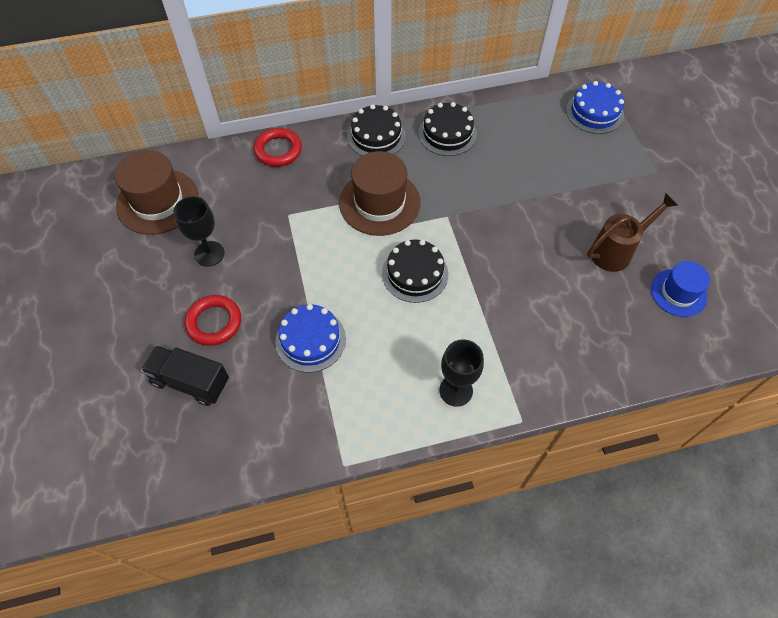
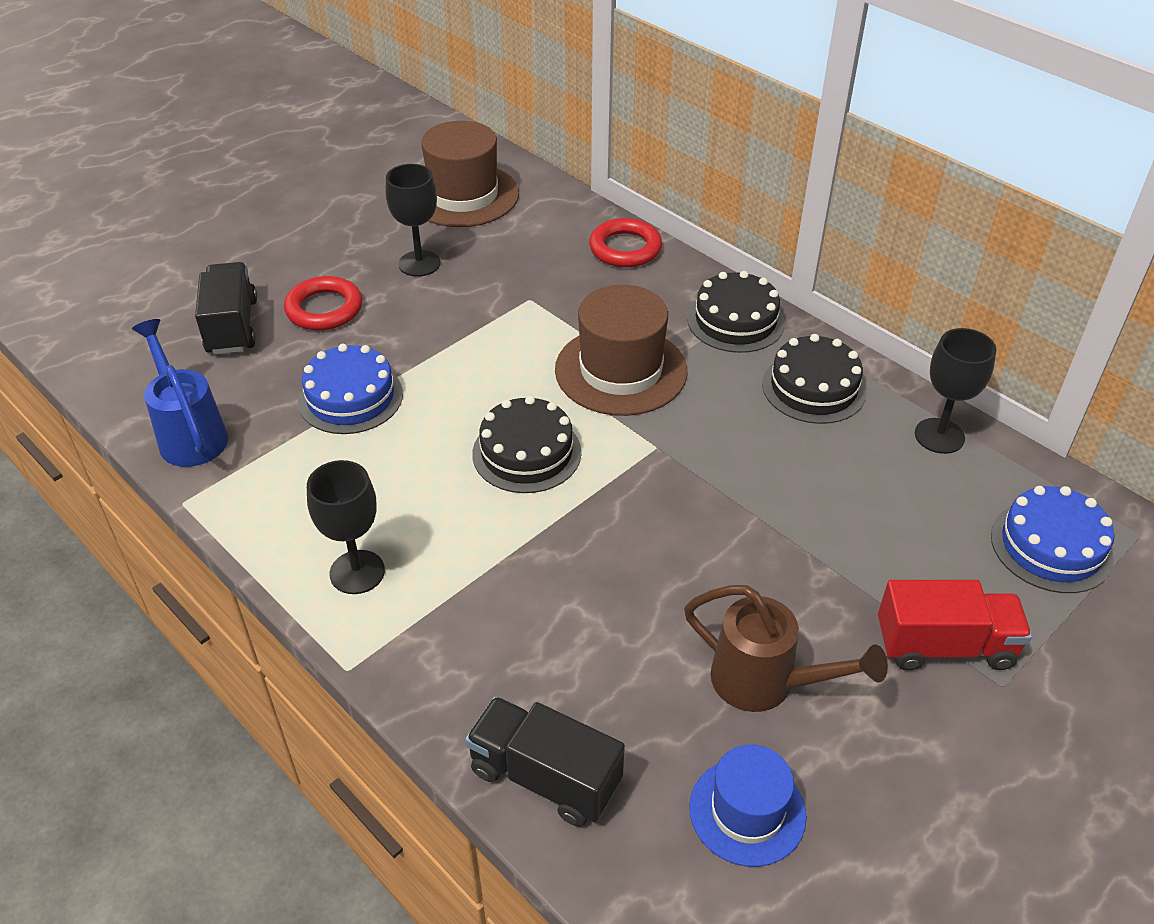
camera: 60 degrees right, 15 degrees down
(282, 441) = (190, 434): none -> blue watering can
(509, 108) = (939, 436): none -> black goblet
(628, 178) = (944, 646): none -> red truck
(628, 360) = (545, 777): none -> black truck

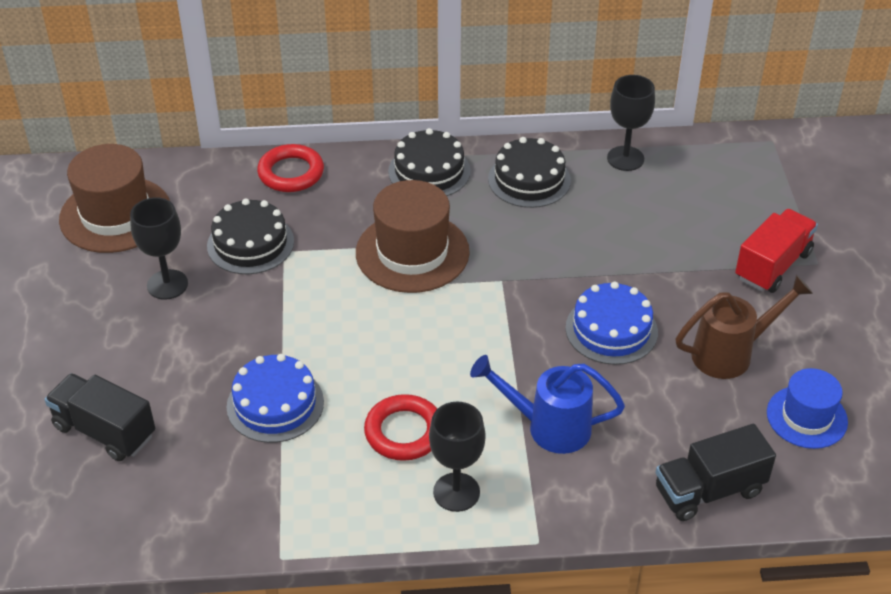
camera: 50 degrees left, 0 degrees up
(190, 434) = (206, 518): blue watering can -> blue watering can (548, 427)
(324, 309) = (153, 366): red ring -> red ring (404, 432)
(526, 453) = (438, 344): black cake -> black cake (250, 243)
(1051, 546) = (747, 177): blue cake -> blue cake (611, 330)

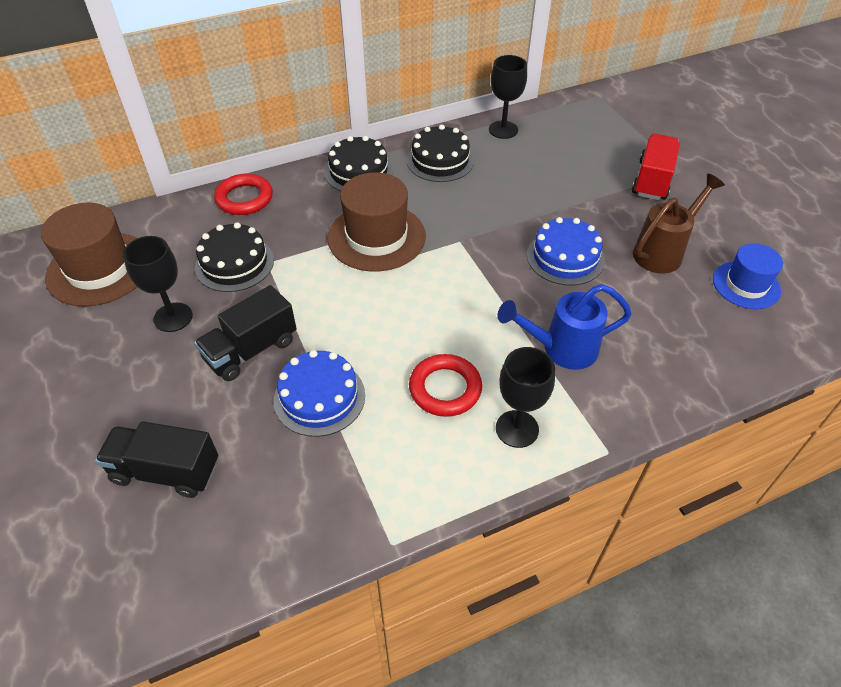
camera: 20 degrees left, 5 degrees up
(709, 490) = (713, 364): black truck -> black truck (251, 350)

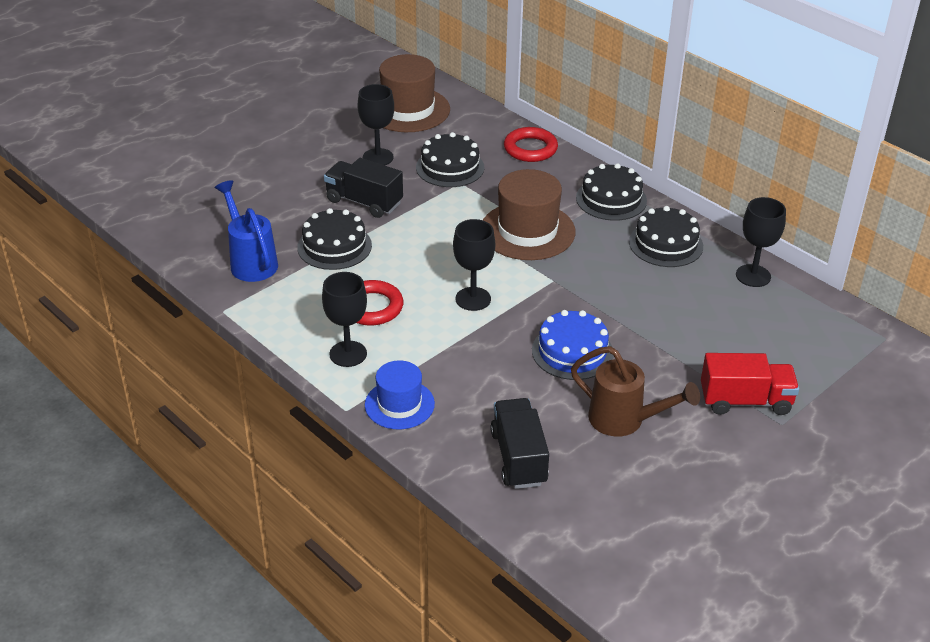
camera: 70 degrees right, 10 degrees down
(166, 471) = (244, 199): black truck -> black truck (519, 458)
(319, 397) = (334, 246): blue cake -> black cake
(464, 303) = (473, 299): none -> black goblet
(561, 349) = (448, 366): blue watering can -> blue watering can (250, 261)
(746, 285) = (610, 489): blue hat -> blue hat (399, 404)

